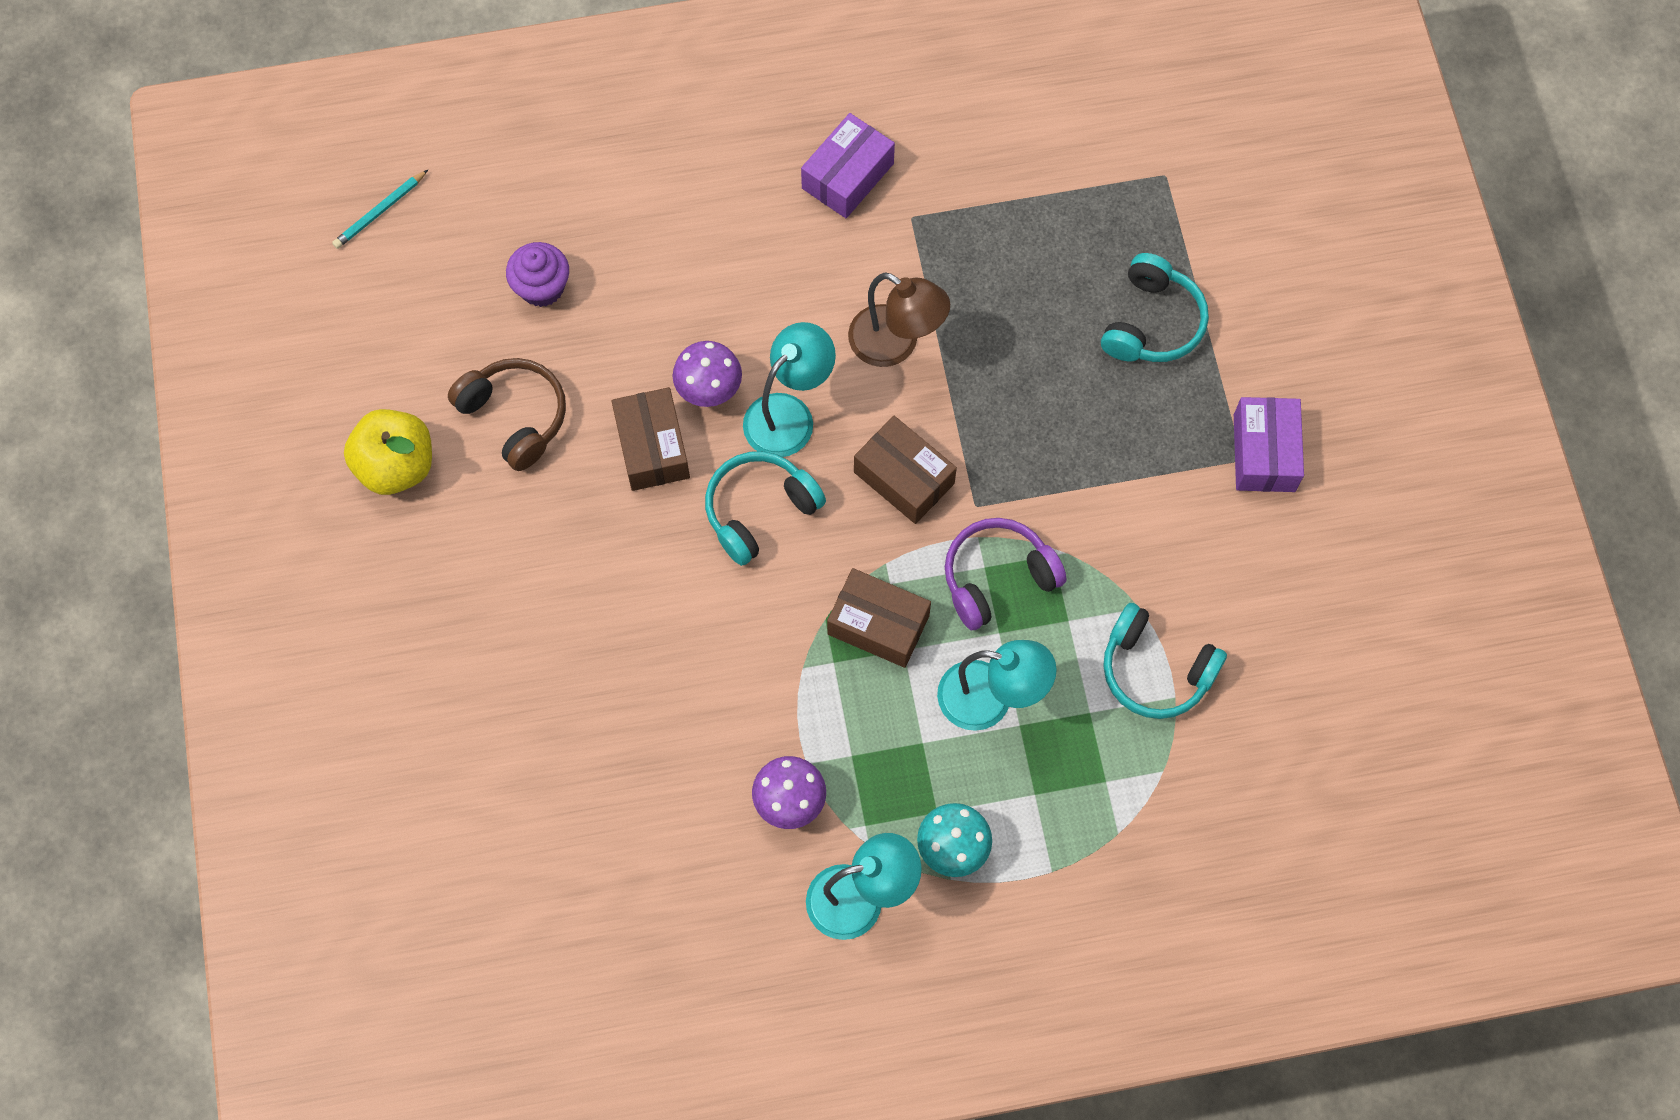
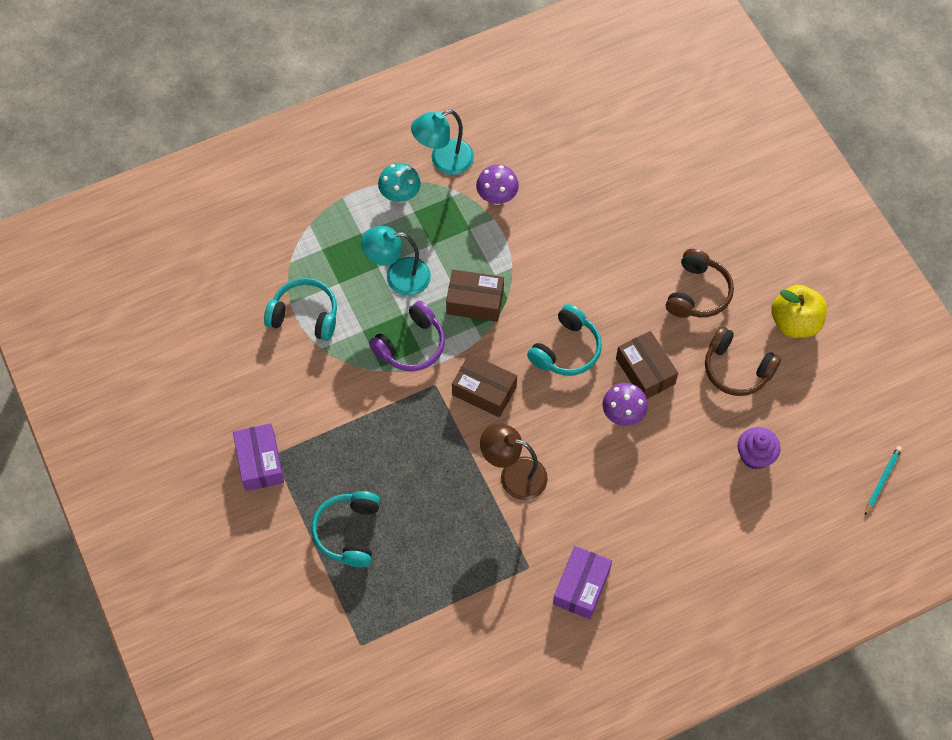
camera: 165 degrees right, 5 degrees down
(524, 550) = (698, 293): none -> brown headphones
(789, 414) = (568, 412): turquoise lamp -> none

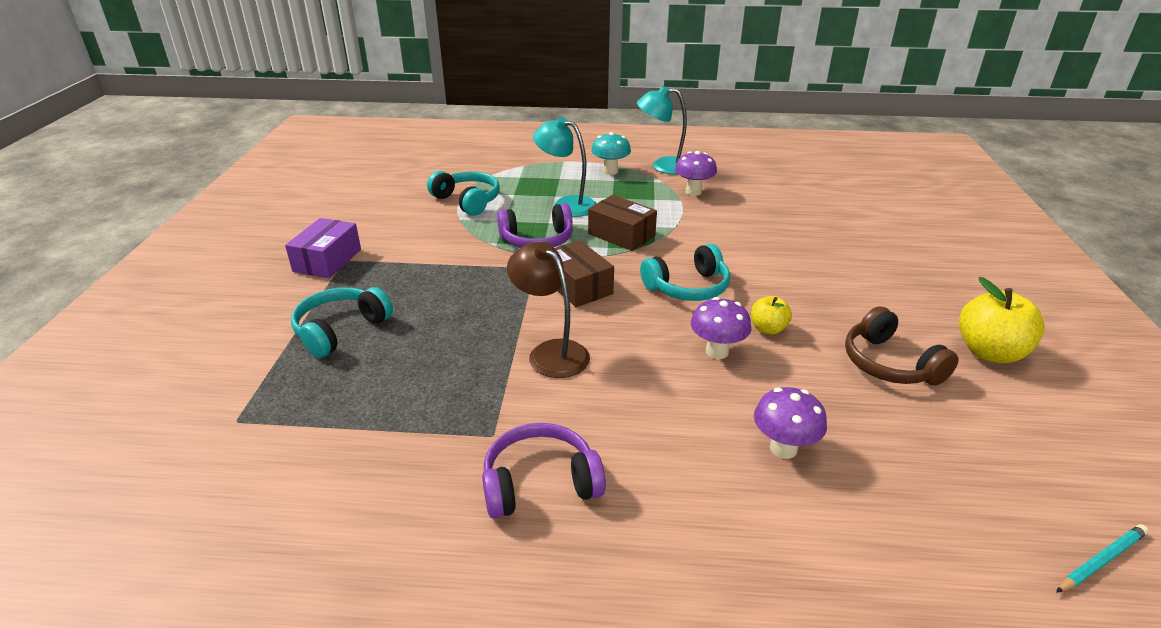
camera: 30 degrees right, 30 degrees down
(581, 586) = (540, 483): purple box -> purple headphones
(645, 371) = (768, 329): brown box -> yellow apple
(698, 293) = (867, 295): brown headphones -> none
(701, 484) = (783, 448): none -> purple mushroom
(755, 455) = (880, 449): purple cupcake -> none

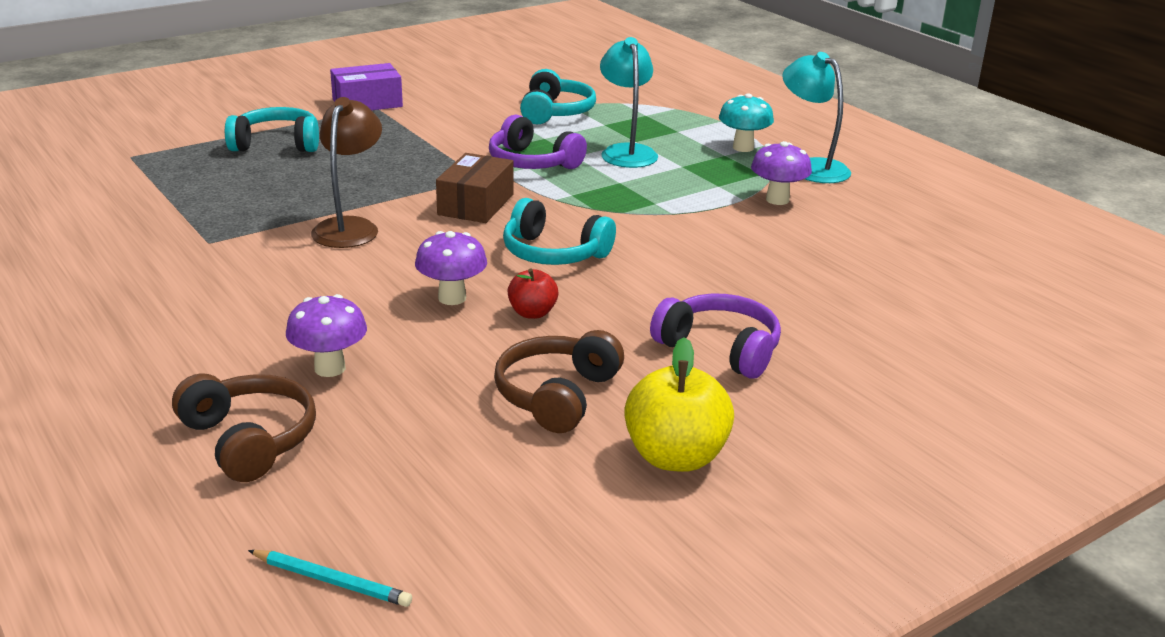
camera: 50 degrees right, 5 degrees down
(540, 483) = (169, 278): purple headphones -> purple headphones (720, 349)
(621, 235) = (608, 193): brown box -> none
(768, 329) = (532, 313): yellow apple -> red apple
(873, 533) = (249, 440): none -> brown headphones

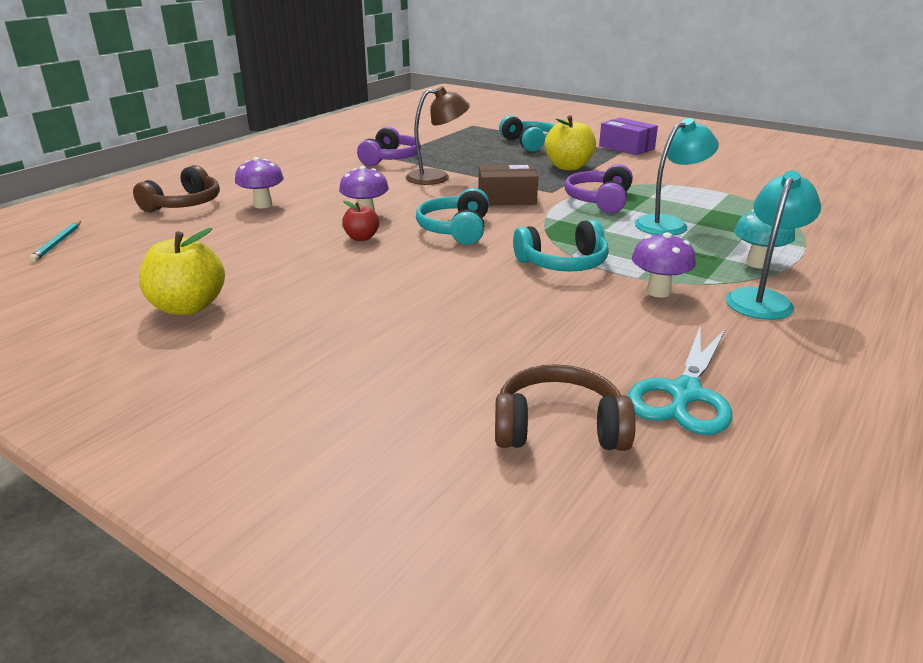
camera: 70 degrees right, 0 degrees up
(401, 148) = (568, 167): none -> yellow apple
(555, 112) = (707, 192): turquoise headphones -> turquoise headphones (563, 263)
(557, 395) = (256, 261): brown headphones -> brown headphones (559, 428)
(720, 349) = (349, 302): purple headphones -> purple headphones (390, 158)
(952, 240) = (685, 394): none -> turquoise scissors

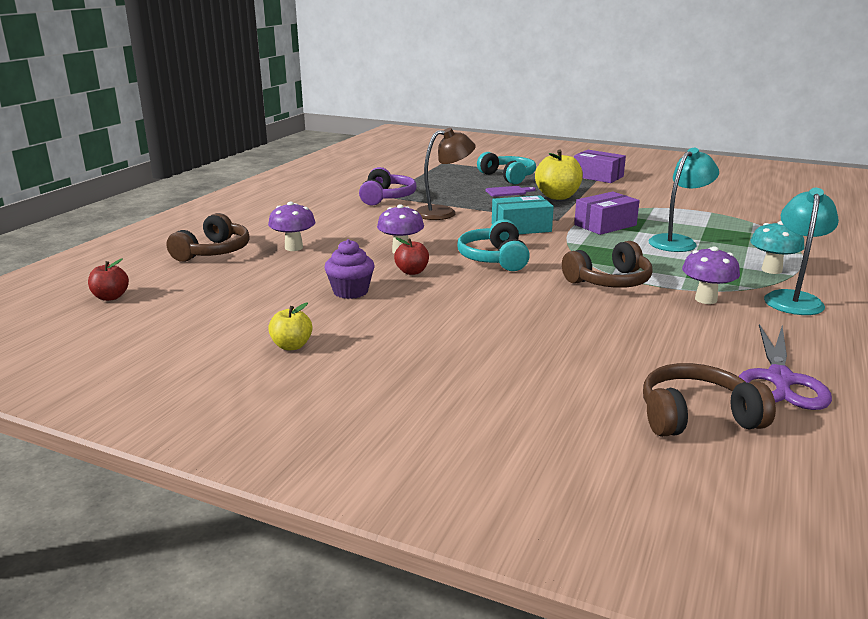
camera: 10 degrees left, 5 degrees down
(58, 243) = (111, 297): turquoise pencil -> red apple
(188, 307) = (292, 346): yellow apple -> yellow apple, size x0.56
(286, 254) = (350, 291): none -> purple cupcake
(507, 198) = (521, 228): brown box -> turquoise box
(519, 159) = (508, 192): none -> purple cutting board
(563, 263) = (609, 281): turquoise headphones -> brown headphones
(599, 200) = (605, 225): purple headphones -> purple box
(685, 394) = (779, 380): turquoise scissors -> purple scissors

